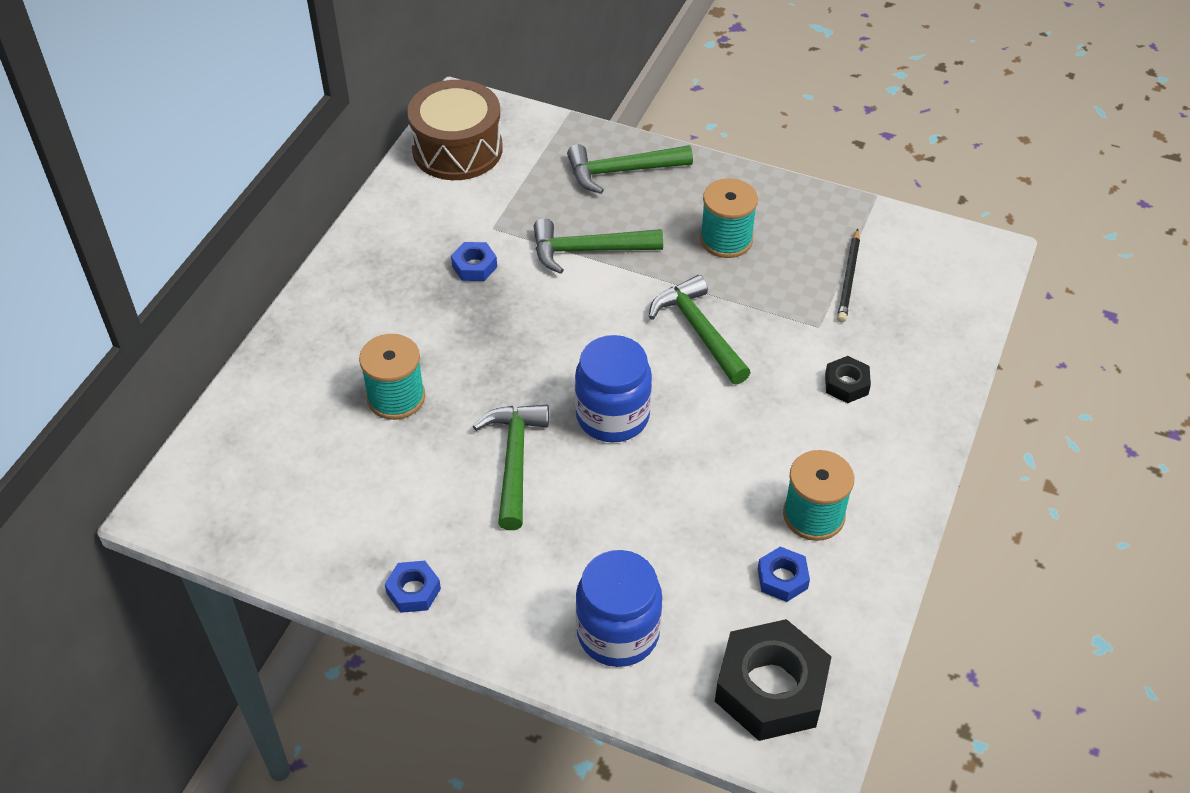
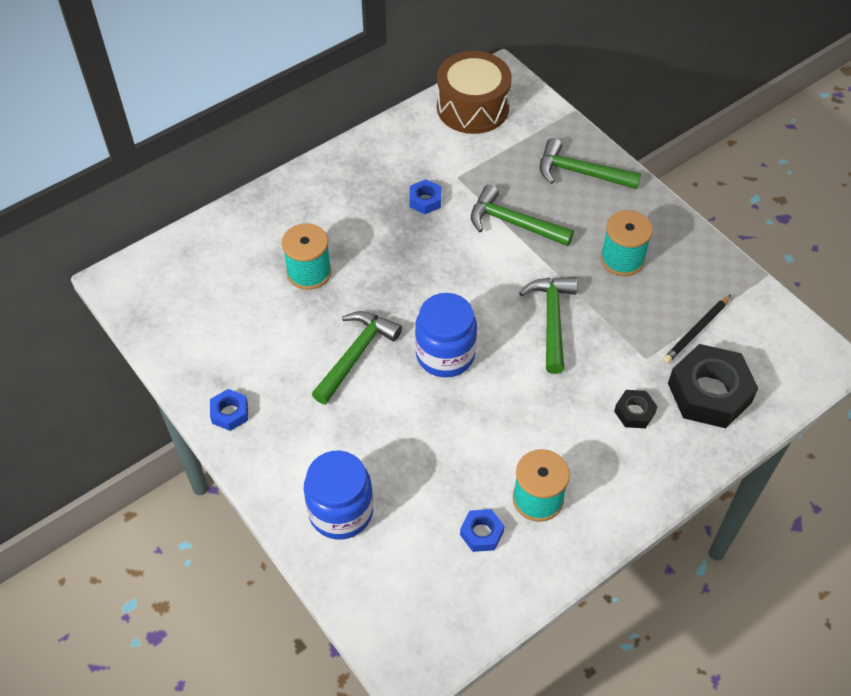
camera: 30 degrees right, 5 degrees up
(771, 688) = (417, 607): black nut -> black nut (709, 393)

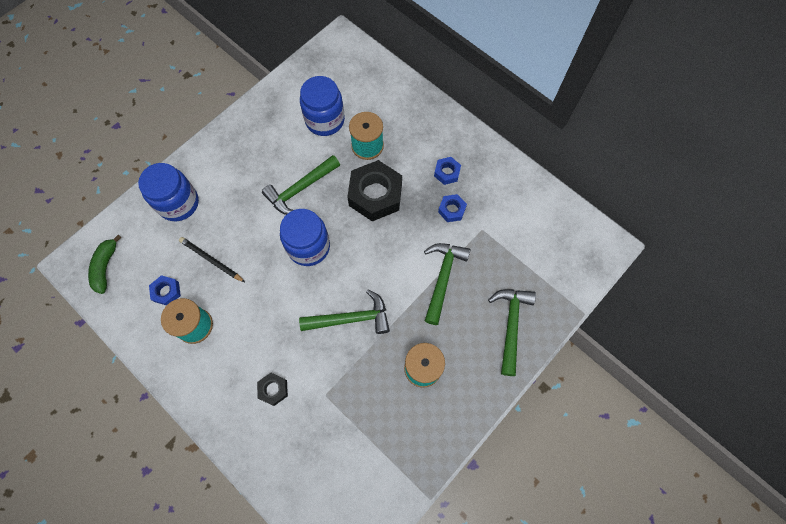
camera: 80 degrees right, 15 degrees up
(230, 413) = (246, 125): blue nut -> blue nut (447, 173)
(253, 315) = (325, 120): none -> blue jar
(356, 355) = (300, 189): green hammer -> green hammer turned 120 degrees clockwise
(427, 618) = (106, 267): none -> green banana
(472, 107) = (562, 229): brown drum -> none
(696, 331) = (358, 436): black pencil -> black pencil (211, 260)
(709, 393) = (298, 449): black nut -> black nut (375, 195)

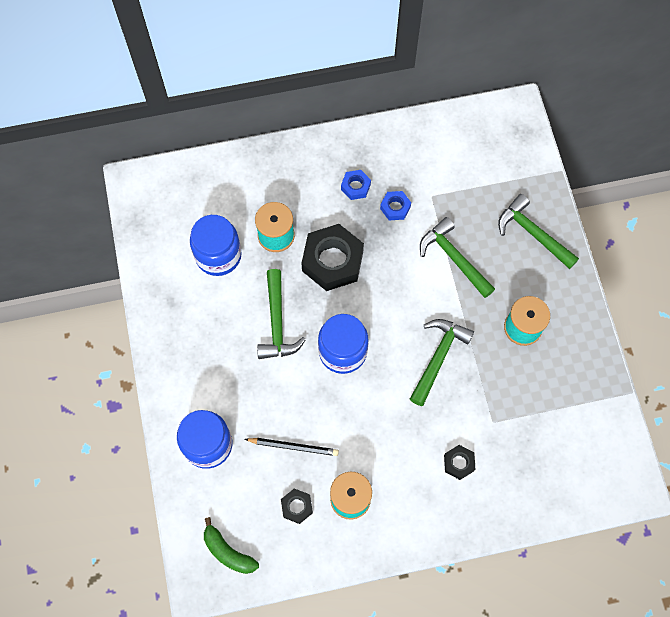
camera: 55 degrees left, 0 degrees up
(166, 292) = (297, 507): blue nut -> black nut
(211, 260) = (293, 447): black pencil -> black pencil turned 150 degrees counterclockwise

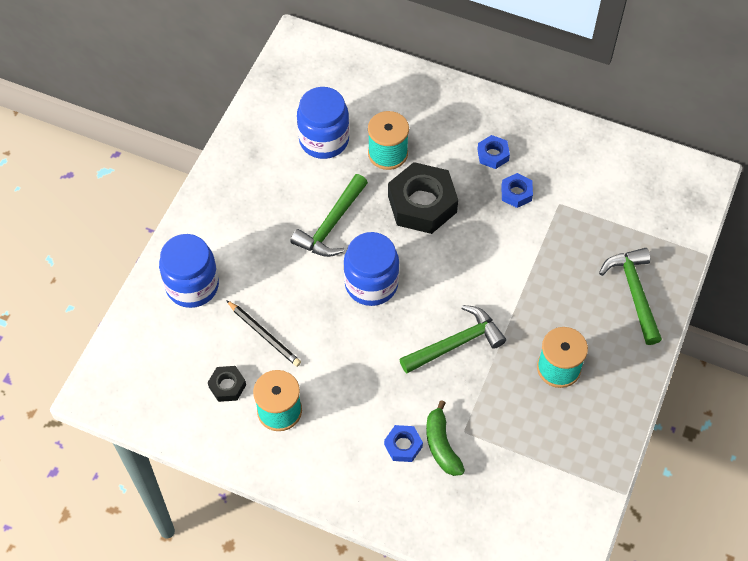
camera: 35 degrees right, 10 degrees down
(228, 552) = (139, 383): green banana -> green banana (441, 445)
(454, 258) = (538, 268): green hammer -> none
(459, 463) = (403, 445): black nut -> blue nut

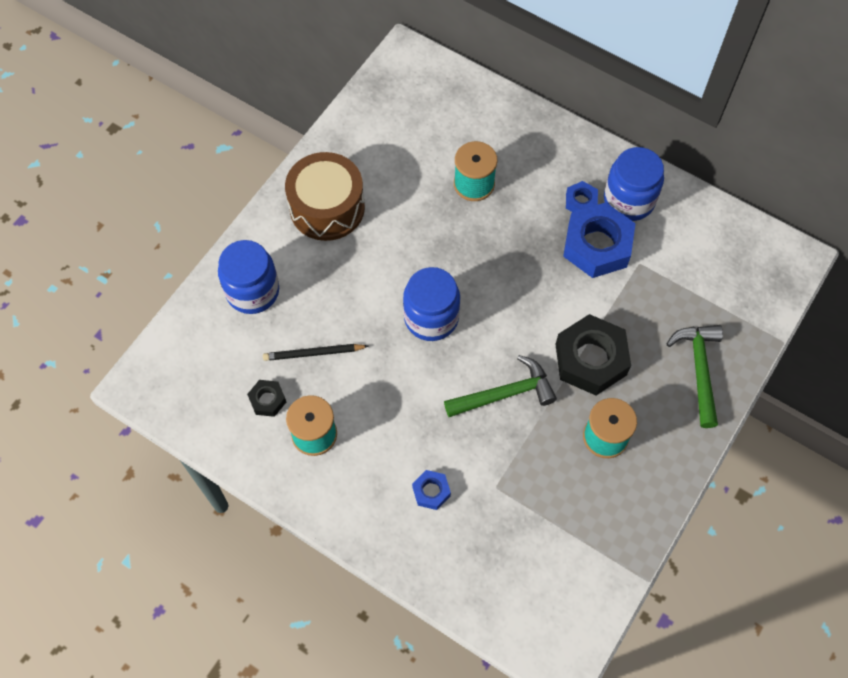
camera: 10 degrees right, 5 degrees up
(250, 196) = (327, 207): none -> brown drum
(264, 335) = (314, 353): black pencil -> black pencil turned 120 degrees clockwise
(324, 140) = (412, 160): blue jar -> blue jar (629, 200)
(331, 224) = (403, 249): green hammer -> none
(422, 204) = (498, 242): black nut -> black nut (590, 359)
(441, 445) = (470, 497): green banana -> none
(516, 193) = (597, 246): blue nut -> blue nut, size x2.07

